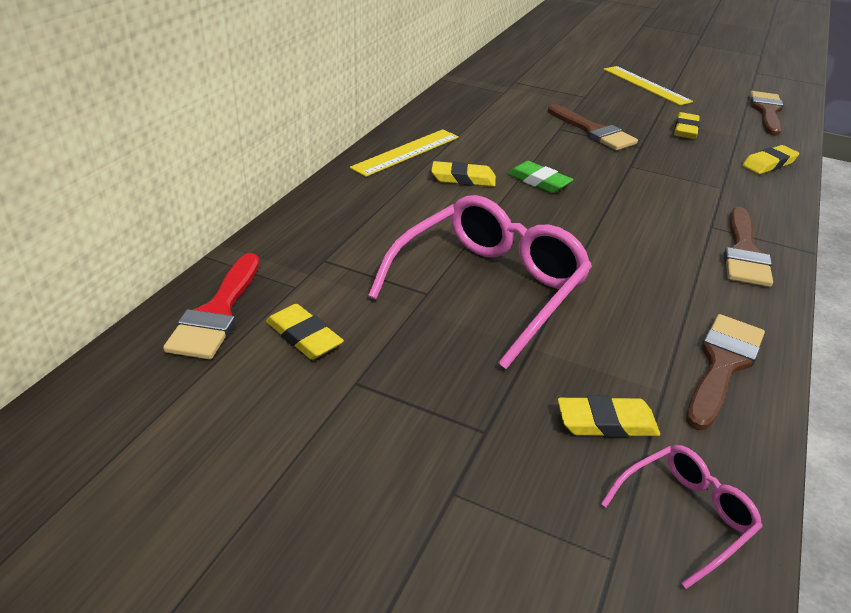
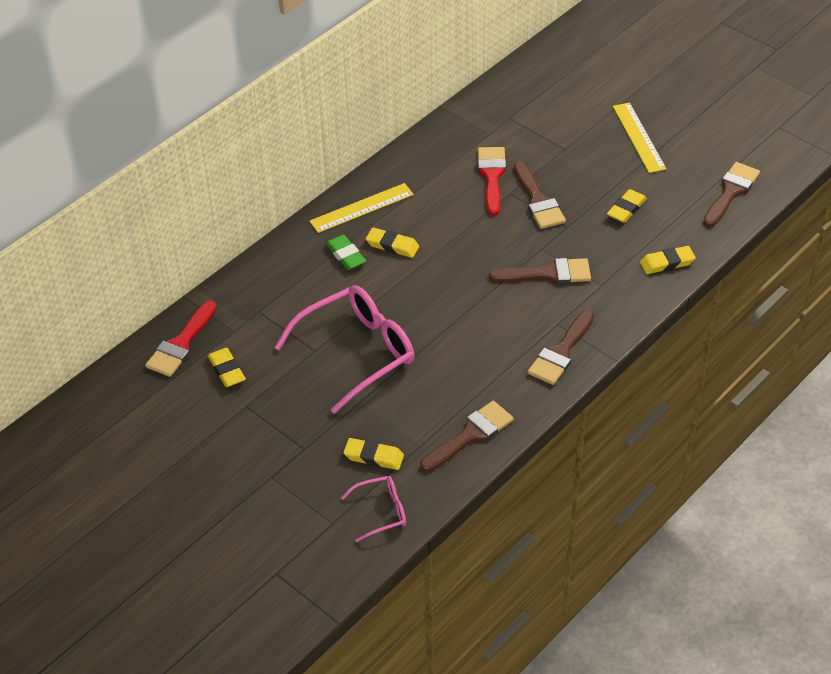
camera: 20 degrees right, 10 degrees up
(531, 118) = (492, 176): none -> red brush
(539, 181) = (451, 257): green eraser -> green eraser (345, 255)
(658, 184) = (548, 274): none -> brown brush

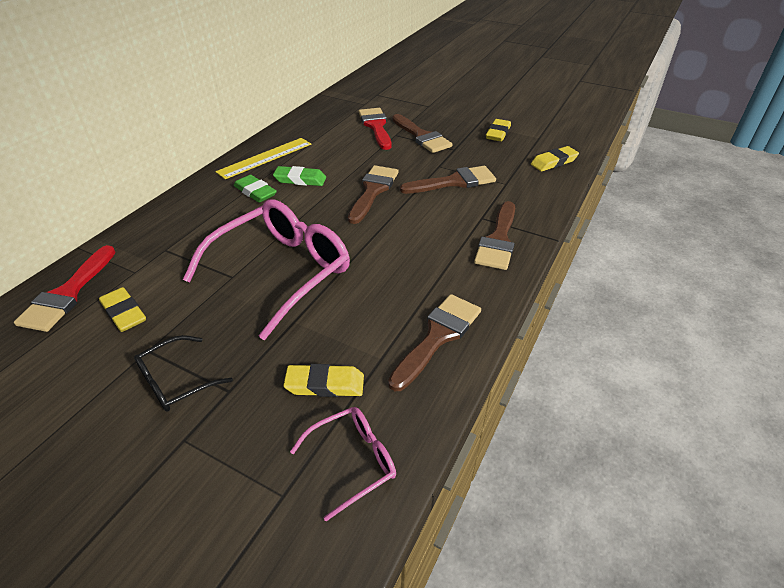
camera: 15 degrees left, 5 degrees down
(267, 434) = (177, 381): none -> black glasses
(392, 245) = (300, 180): yellow eraser -> green eraser
(639, 137) = (482, 94): yellow ruler -> none
(731, 192) = (573, 115): brown brush -> brown brush (373, 191)

